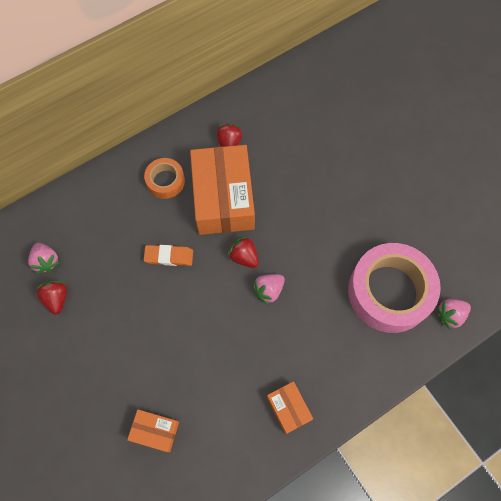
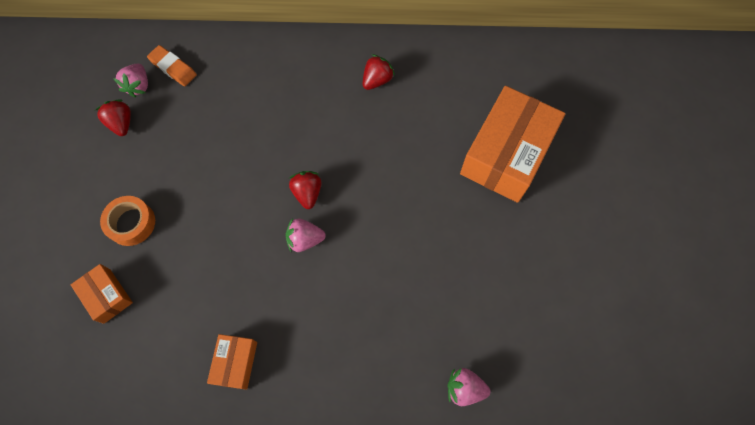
camera: 35 degrees right, 0 degrees up
(57, 298) = (121, 123): red strawberry -> red strawberry turned 45 degrees counterclockwise
(165, 181) = (292, 79): orange tape -> orange tape (131, 223)
(169, 256) = (242, 149): orange eraser -> orange eraser (173, 68)
(223, 198) = (331, 127): orange box -> orange box (506, 154)
(389, 292) = (420, 321): pink tape -> none

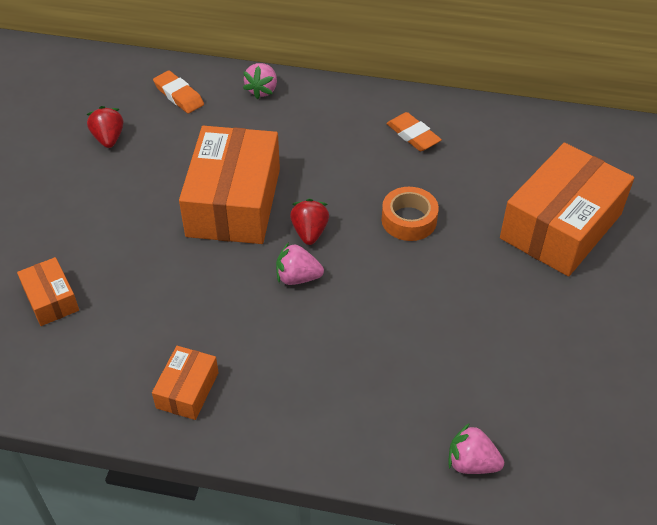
camera: 10 degrees right, 20 degrees down
(131, 223) = (97, 233): orange tape -> orange tape (409, 220)
(139, 86) = (136, 107): pink strawberry -> pink strawberry (262, 90)
(240, 173) = (234, 202): none -> orange box
(377, 80) = (413, 135): red strawberry -> orange eraser

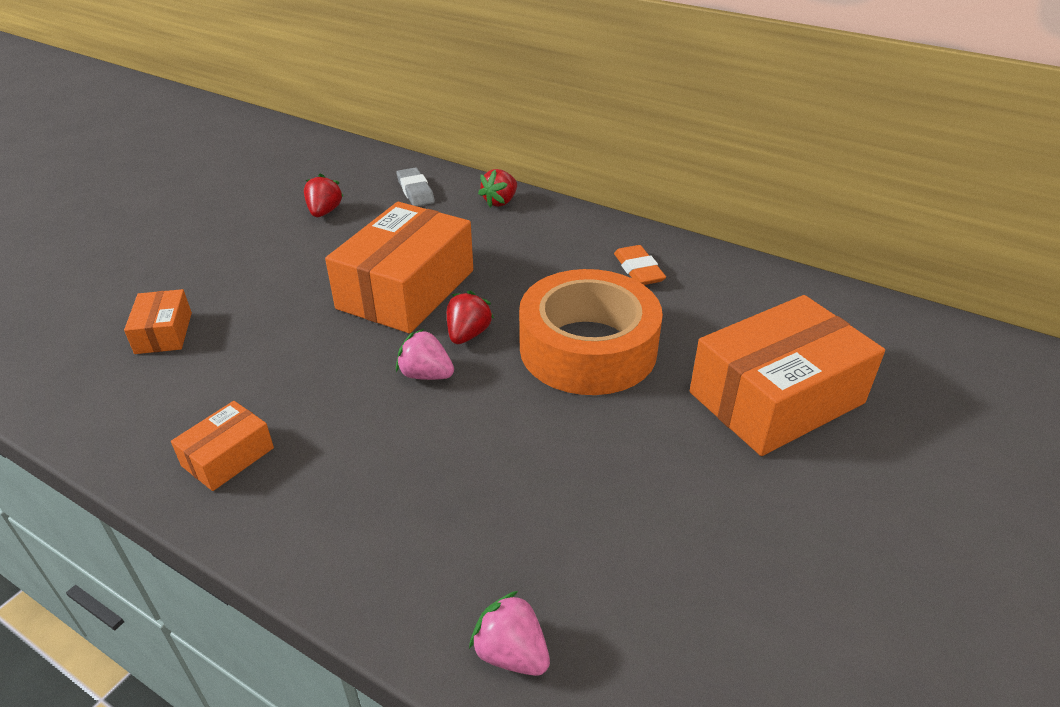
camera: 20 degrees right, 10 degrees down
(179, 95) = (415, 191): orange eraser -> grey eraser
(262, 90) = (500, 202): pink strawberry -> red strawberry
(409, 220) = (588, 348): orange tape -> orange tape, size x2.02

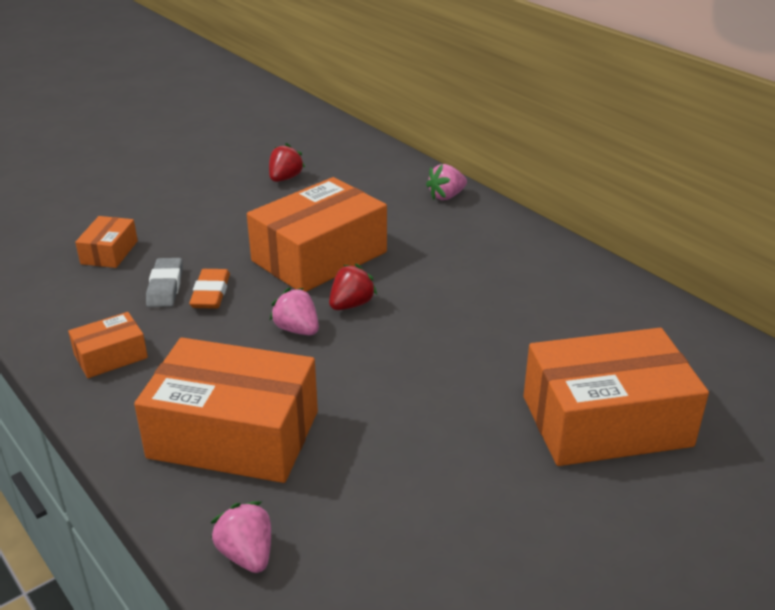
camera: 20 degrees right, 5 degrees down
(415, 191) = (374, 174): grey eraser -> grey eraser (165, 287)
(421, 513) = (234, 434): none -> orange box
(500, 202) = (446, 196): red strawberry -> pink strawberry
(588, 348) = (451, 339): orange tape -> none
(638, 270) = (542, 281): orange eraser -> orange eraser (210, 293)

